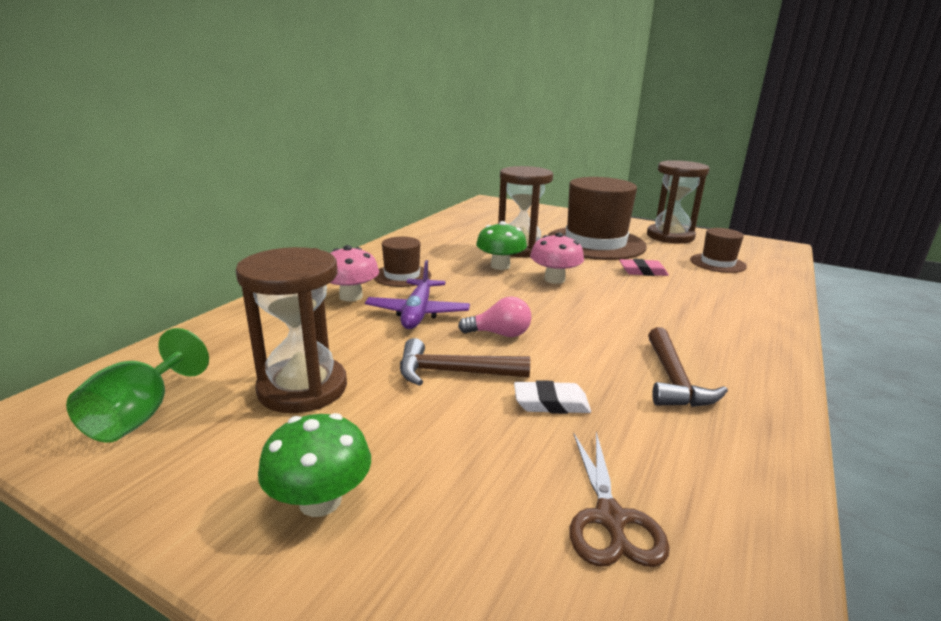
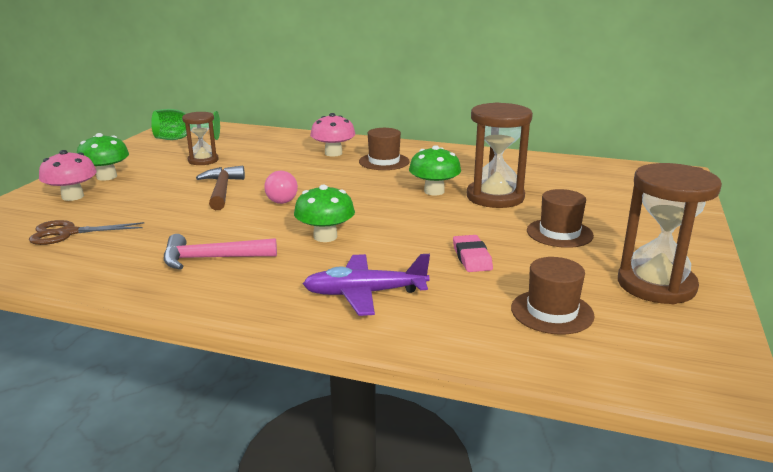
camera: 80 degrees right, 0 degrees up
(303, 388) = (203, 160): brown hourglass -> brown hourglass, size x0.60
(417, 313) = (311, 173): purple plane -> purple plane (364, 293)
(551, 403) = (182, 217): white eraser -> none
(554, 279) = (412, 214): pink mushroom -> pink mushroom (72, 196)
(595, 243) = (559, 233): brown hat -> brown hat, size x0.49
(608, 318) = (325, 237): none -> green mushroom
(674, 380) = (211, 258): brown hammer -> pink hammer

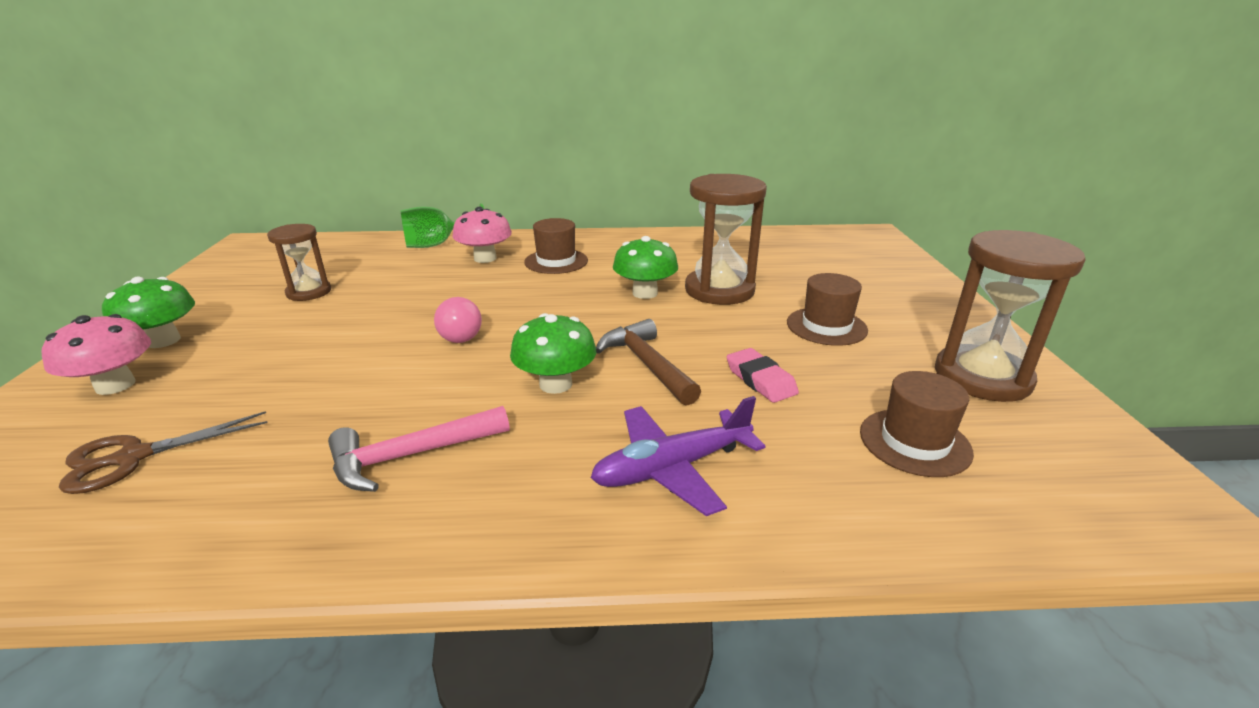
camera: 20 degrees left, 5 degrees up
(181, 139) = (257, 264): green goblet -> green goblet (437, 245)
(222, 190) = (362, 334): brown hammer -> brown hammer (646, 364)

